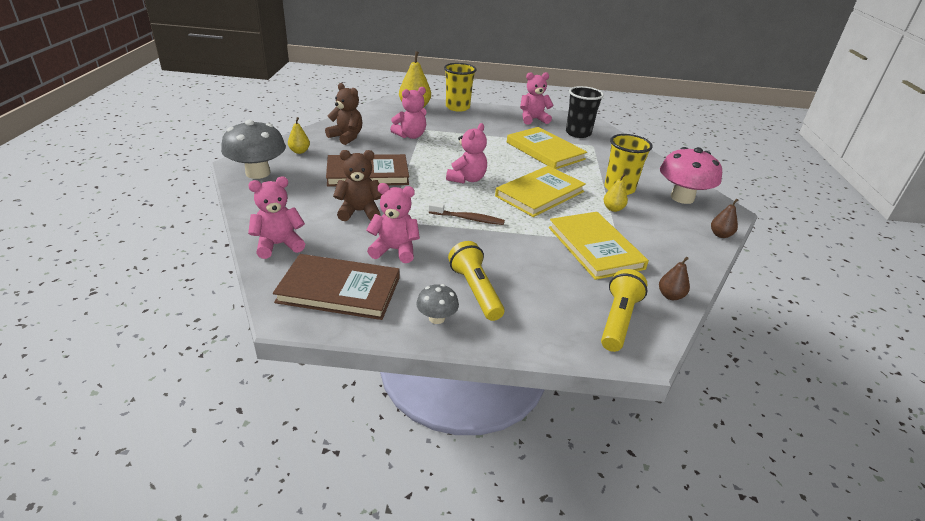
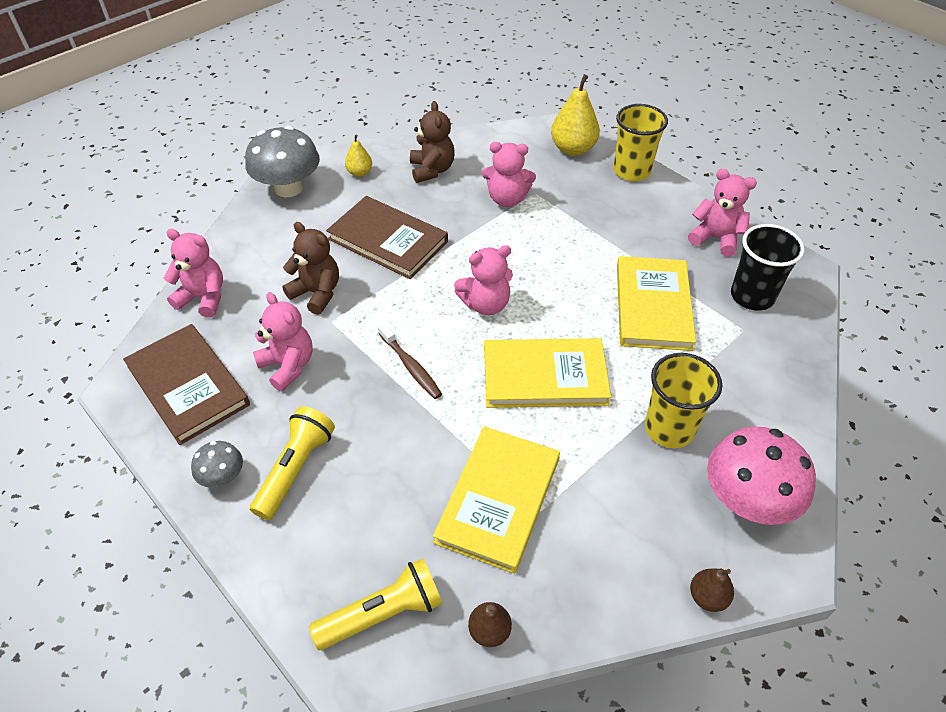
camera: 45 degrees right, 15 degrees up
(613, 209) = (610, 456): yellow pear -> none

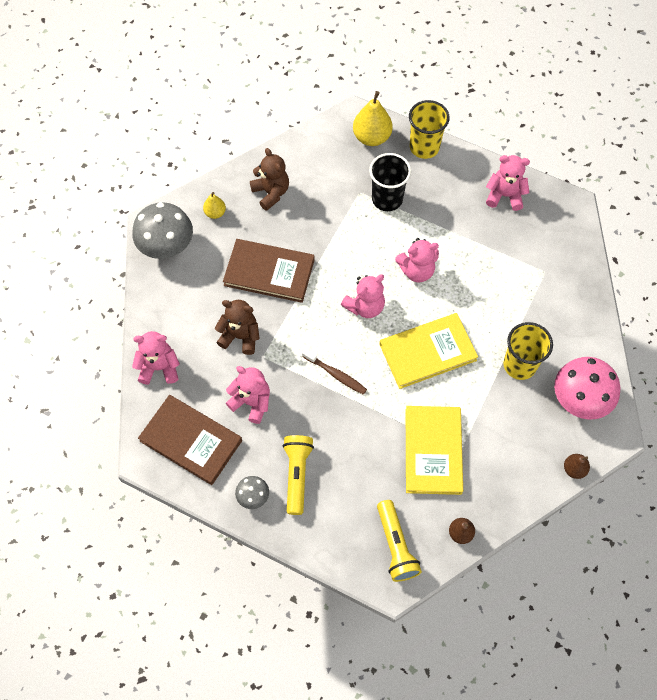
camera: 20 degrees left, 15 degrees up
(382, 614) = (395, 545): yellow flashlight -> yellow flashlight turned 120 degrees clockwise
(507, 199) = (341, 204): pink teddy bear -> pink teddy bear (416, 271)
(653, 306) = (479, 271): yellow book -> none
(752, 296) = (543, 241): black cup -> black cup (387, 199)

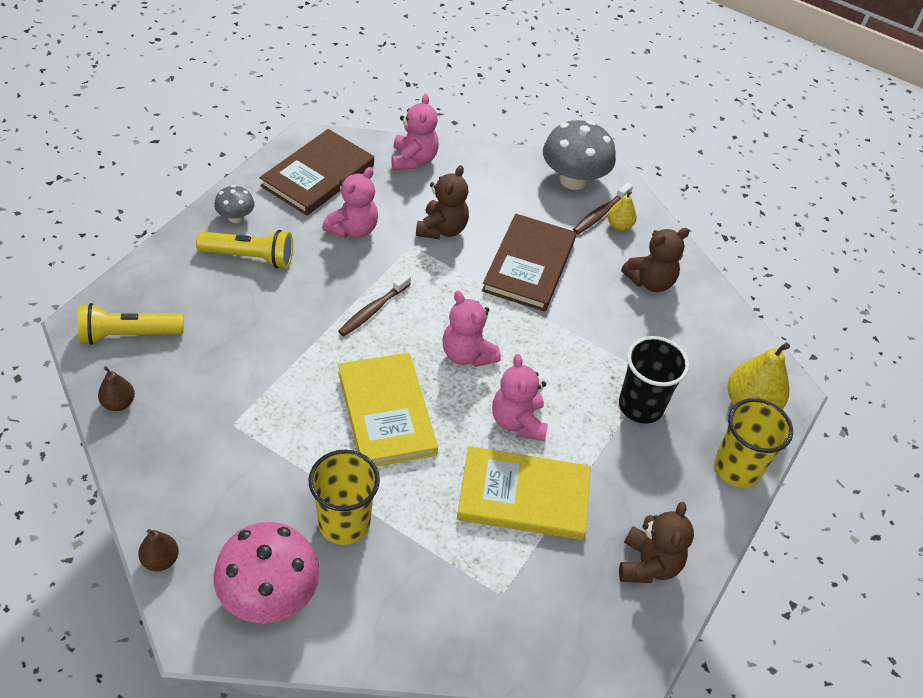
camera: 90 degrees right, 15 degrees down
(204, 226) = (600, 214): none -> brown toothbrush
(433, 451) = (240, 393): yellow book -> yellow book (523, 496)
(504, 195) = (648, 564): pink teddy bear -> brown teddy bear

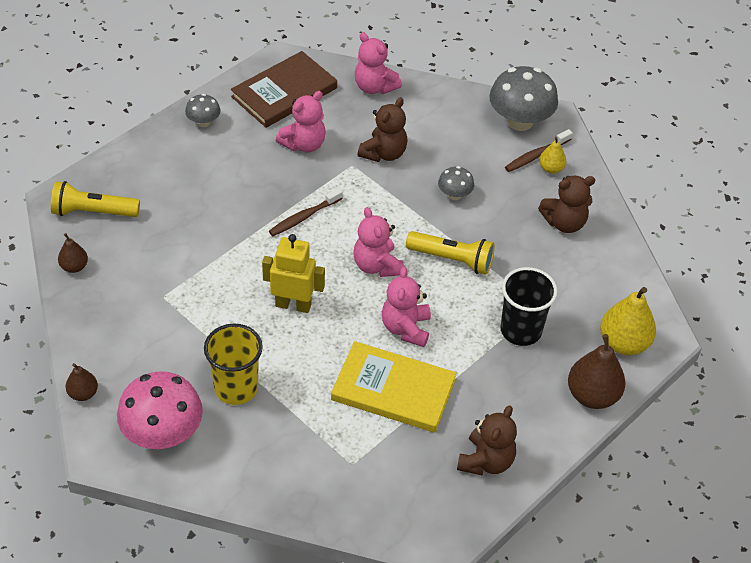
camera: 15 degrees right, 0 degrees up
(249, 257) = (208, 158): yellow flashlight -> yellow flashlight (452, 259)
(386, 413) = (293, 305): yellow book -> yellow robot
(413, 160) = (374, 87): pink teddy bear -> pink teddy bear turned 120 degrees clockwise
(529, 265) = (454, 195): brown book -> grey mushroom
(737, 468) = (592, 395): yellow cup -> brown pear

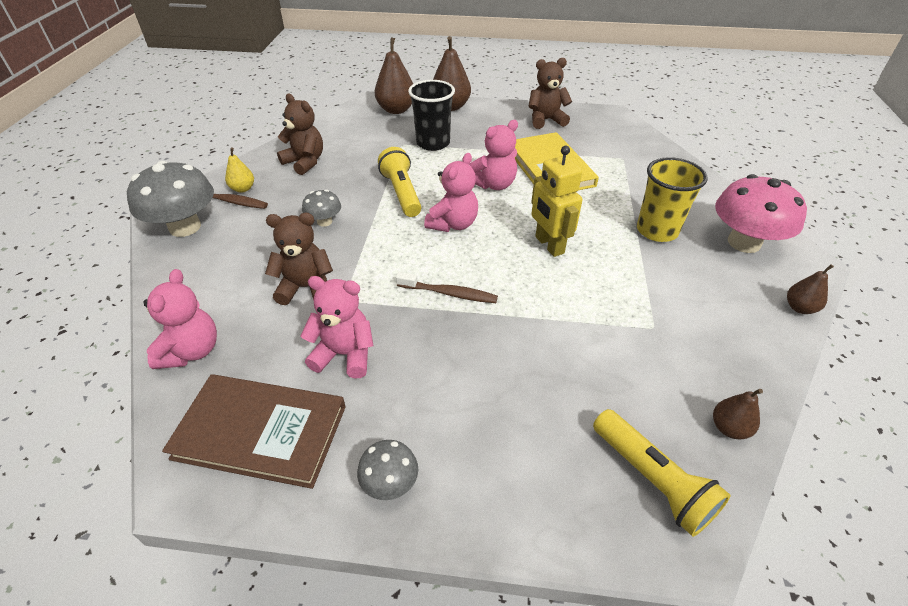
camera: 125 degrees left, 5 degrees down
(623, 343) = (396, 110): yellow pear -> brown pear

